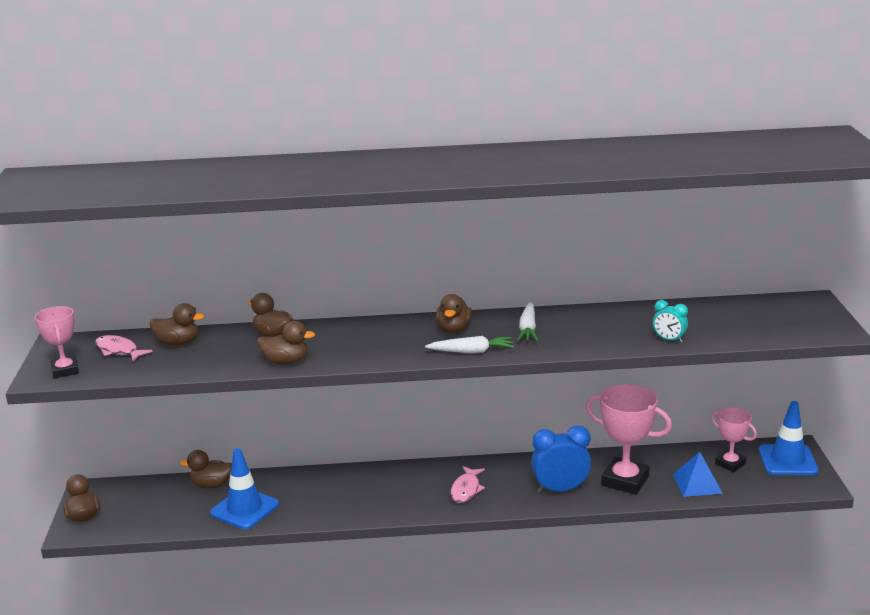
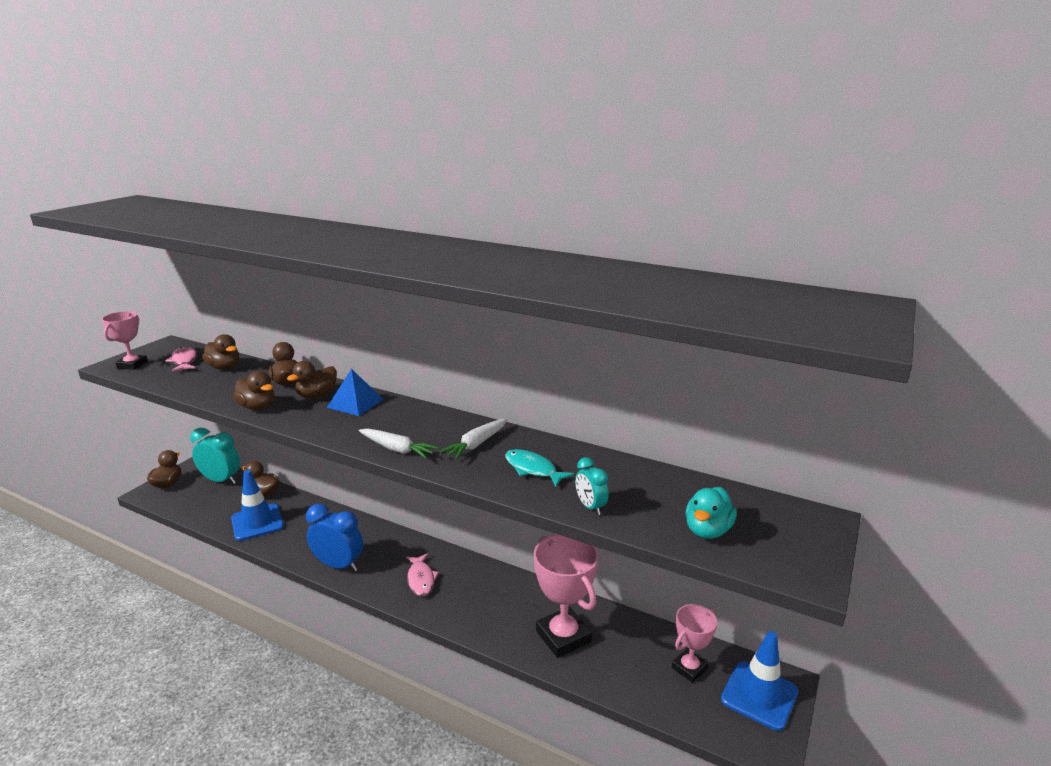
camera: 30 degrees right, 0 degrees up
(143, 492) = (221, 480): none -> turquoise clock
(454, 329) = (417, 423): brown duck -> brown duck (317, 395)
(466, 489) = (421, 579): pink fish -> pink fish turned 60 degrees counterclockwise
(560, 489) = (495, 617): blue clock -> blue clock (338, 565)
(596, 331) = (533, 469): none -> turquoise fish
(697, 483) = (630, 675): blue pyramid -> blue pyramid (355, 403)
(730, 464) = (689, 668): pink trophy -> pink trophy turned 60 degrees clockwise
(757, 328) = (707, 530): none -> turquoise duck

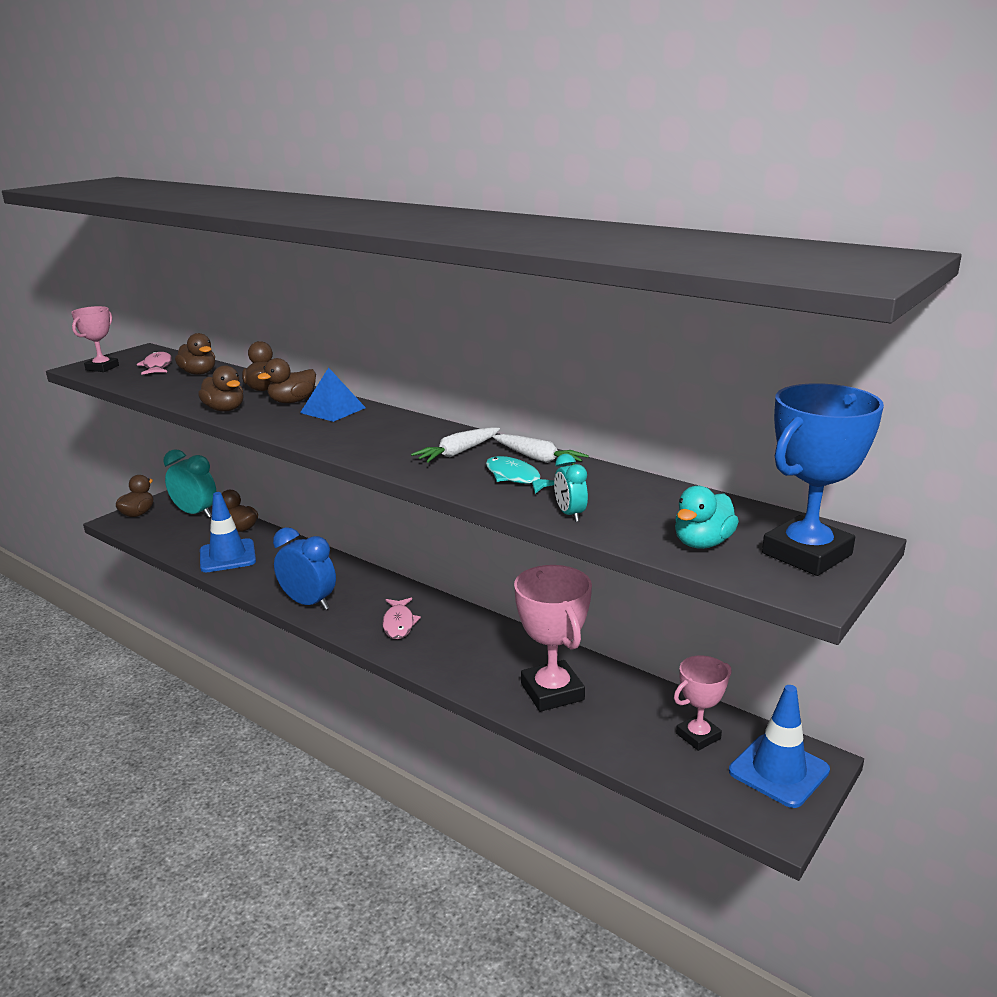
camera: 10 degrees right, 0 degrees up
(397, 449) = (366, 453): white carrot -> white carrot (538, 458)
(792, 536) = (806, 554): none -> blue trophy

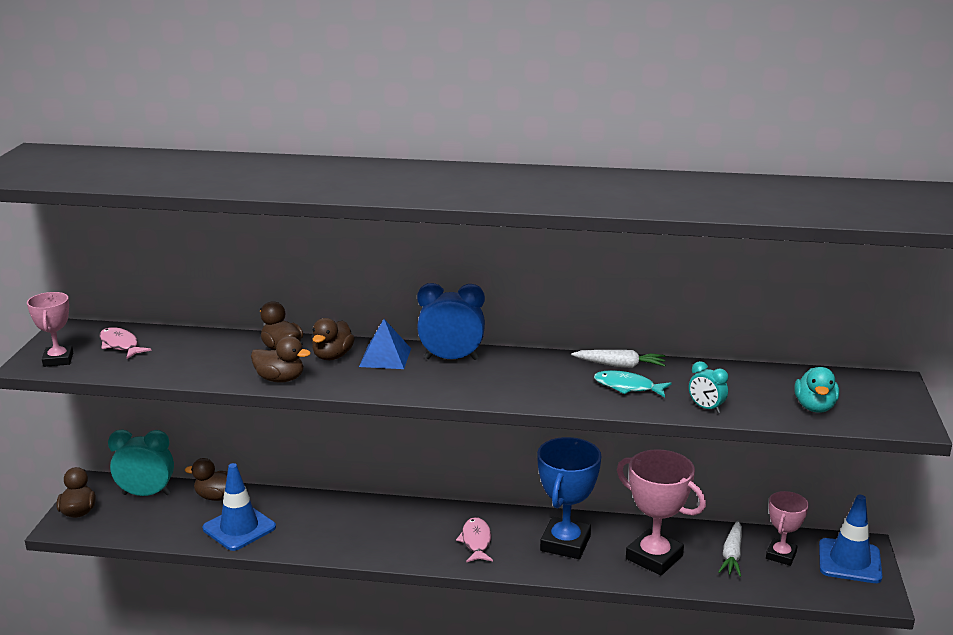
camera: 30 degrees left, 0 degrees up
(199, 373) = (182, 344): brown duck -> none
(309, 603) = (375, 548): blue clock -> blue clock (451, 359)
(399, 623) = (476, 541): pink fish -> pink fish turned 150 degrees counterclockwise
(458, 452) = (553, 375): white carrot -> white carrot (732, 555)
(806, 554) = (881, 398): blue trophy -> blue trophy (565, 543)

